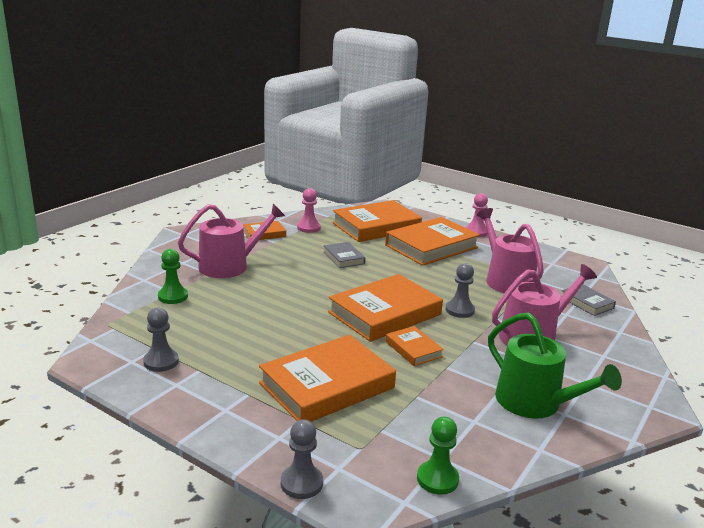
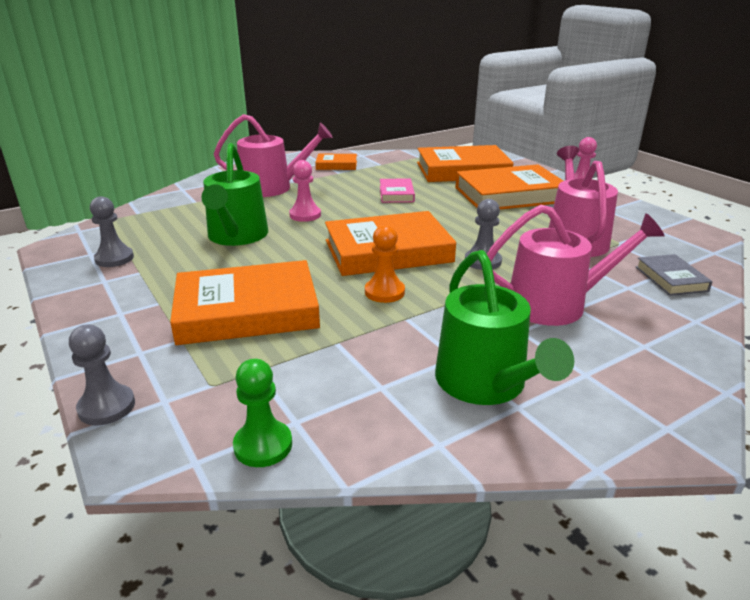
camera: 25 degrees right, 5 degrees up
(173, 296) = (190, 206): green pawn -> none
(249, 321) = (236, 236): none -> green watering can
(308, 228) = (387, 165): pink pawn -> pink pawn (305, 215)
(343, 258) = (396, 194): grey book -> pink book
(413, 349) = (384, 292): orange book -> orange pawn

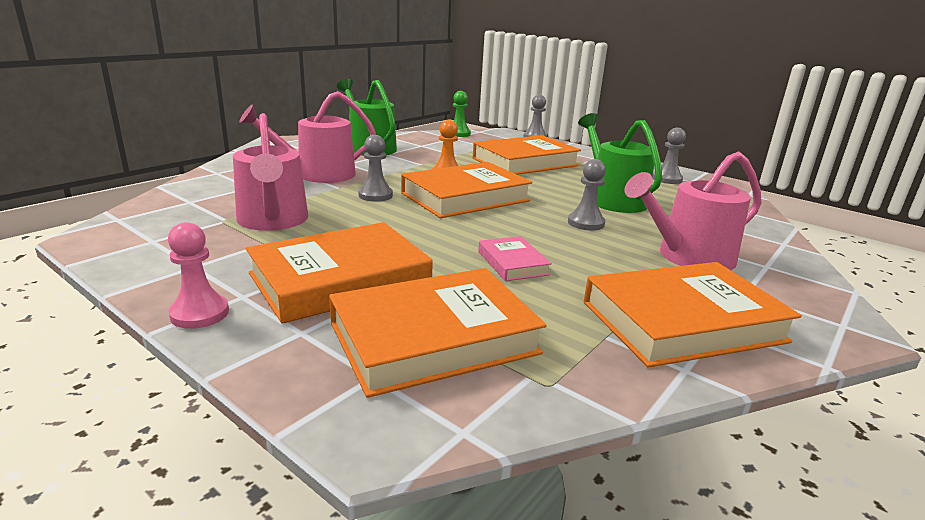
camera: 160 degrees right, 5 degrees down
(305, 215) = (586, 223): pink pawn -> grey pawn
(336, 165) = (682, 322): orange book -> orange book, size x2.05
(671, 279) = (203, 194): grey book -> none

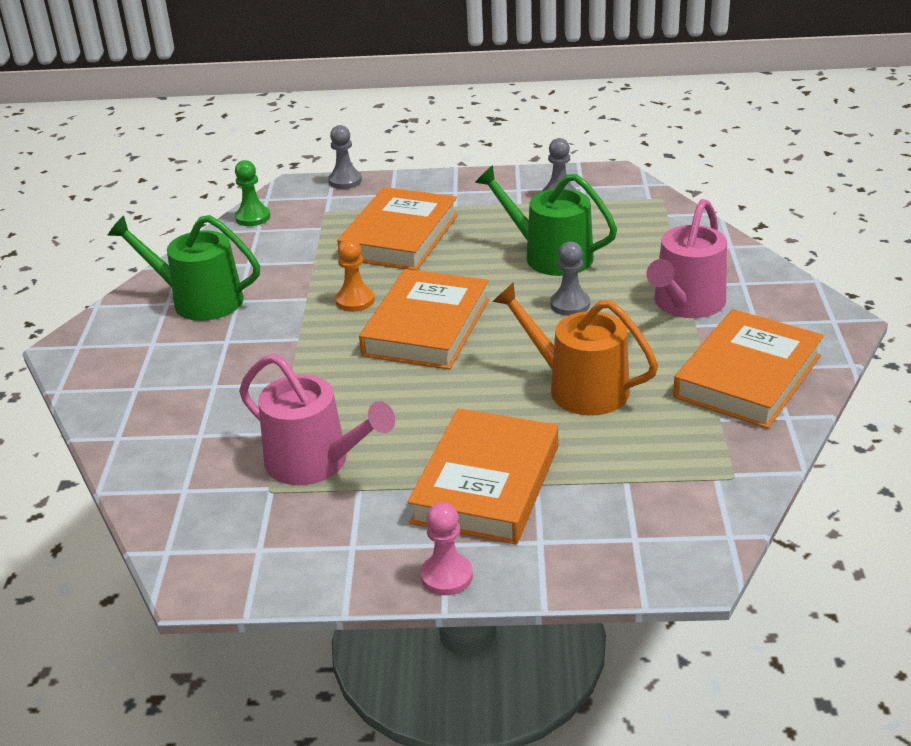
camera: 35 degrees left, 10 degrees up
(318, 174) = (231, 376): pink watering can -> none
(375, 195) = (343, 373): grey pawn -> none
(433, 338) = (626, 489): orange book -> none
(513, 263) = (579, 387): pink book -> orange watering can

